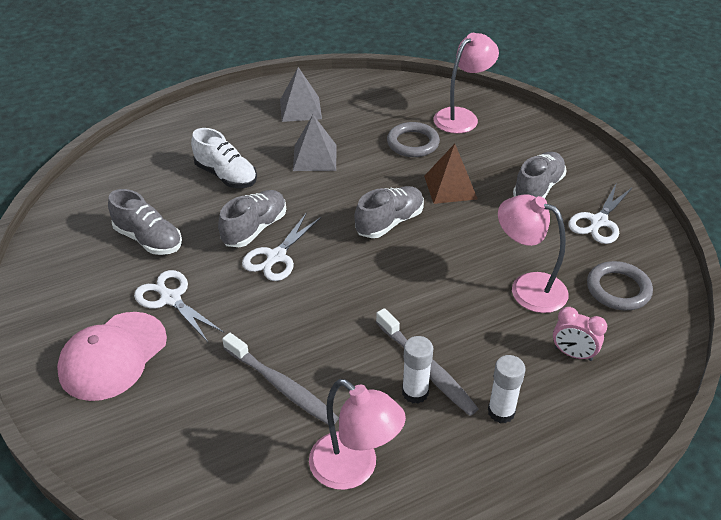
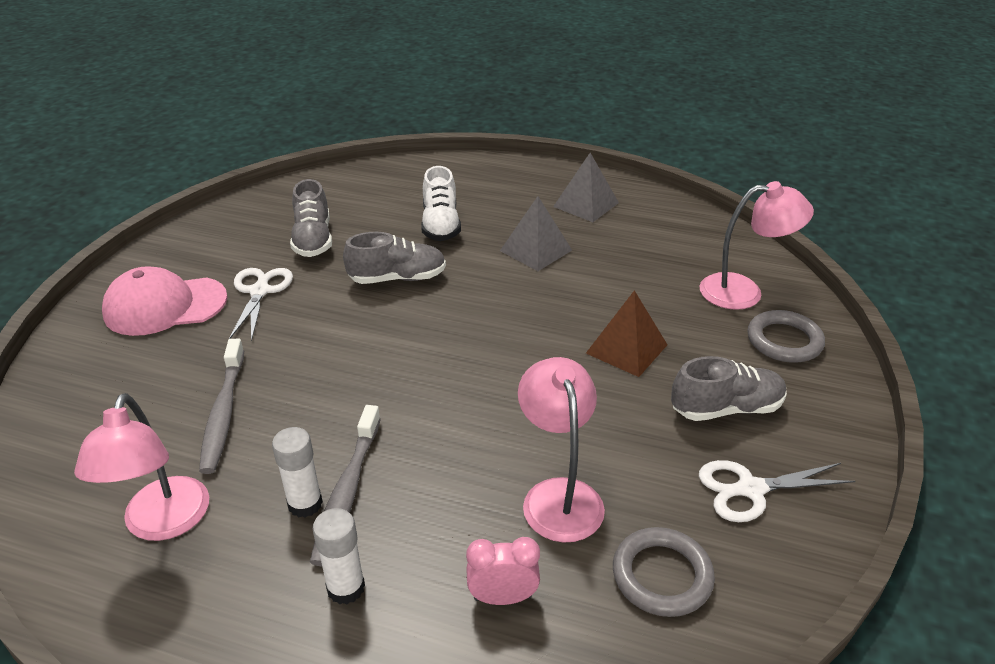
camera: 45 degrees right, 5 degrees down
(276, 257) = (379, 310): white scissors -> none
(389, 222) = (516, 343): grey shoe -> none
(413, 143) = (650, 288): grey ring -> grey ring (784, 341)
(573, 354) = (502, 597): pink clock -> pink clock turned 105 degrees clockwise

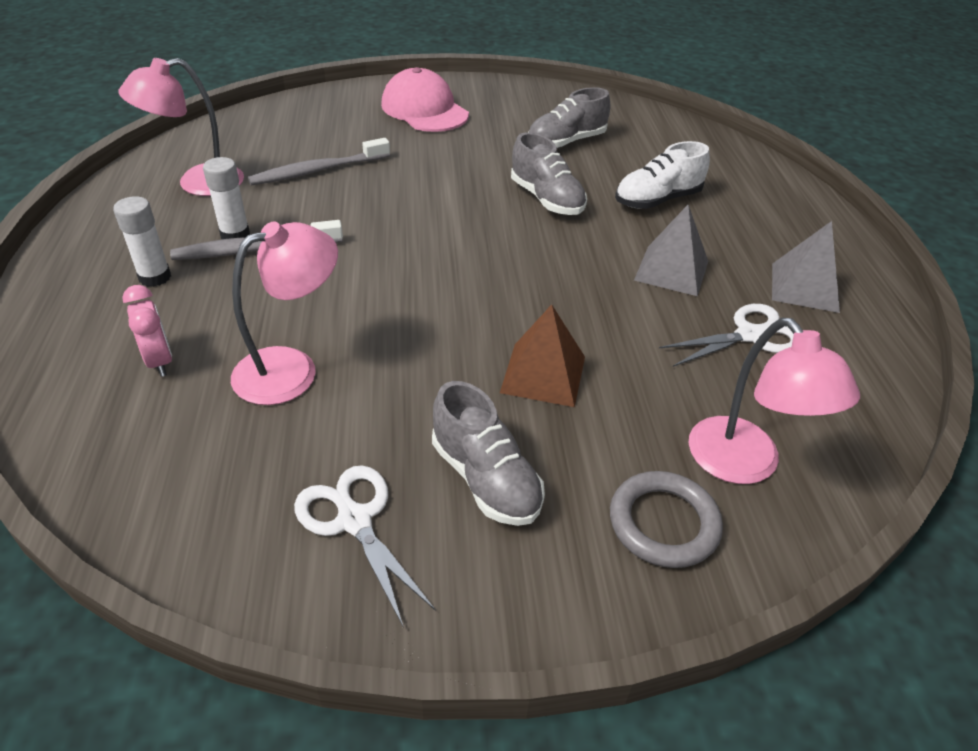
camera: 65 degrees right, 5 degrees up
(260, 291) = (472, 140): white scissors -> white scissors (750, 335)
(662, 575) = (206, 462): grey ring -> none

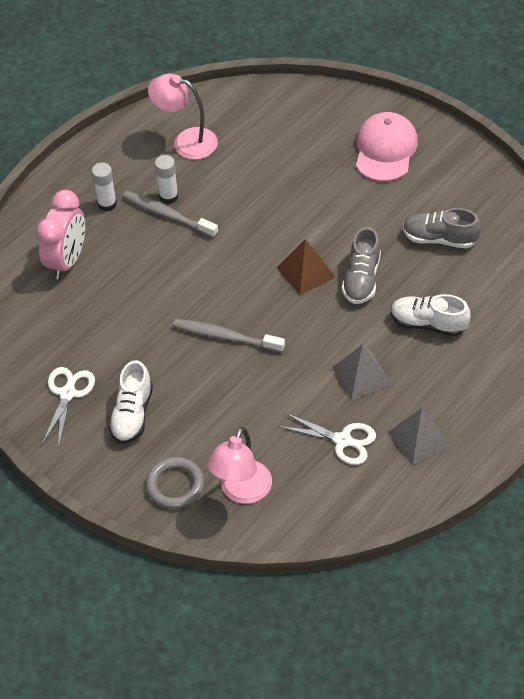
camera: 50 degrees right, 10 degrees up
(160, 361) = (67, 260): pink clock -> pink clock, size x1.78
(291, 369) = (114, 303): pink lamp -> none
(317, 171) = (259, 170): grey toothbrush -> grey toothbrush (225, 336)
(486, 479) = (132, 414): grey shoe -> white shoe
(543, 374) = (215, 386): brown pyramid -> brown pyramid (306, 272)

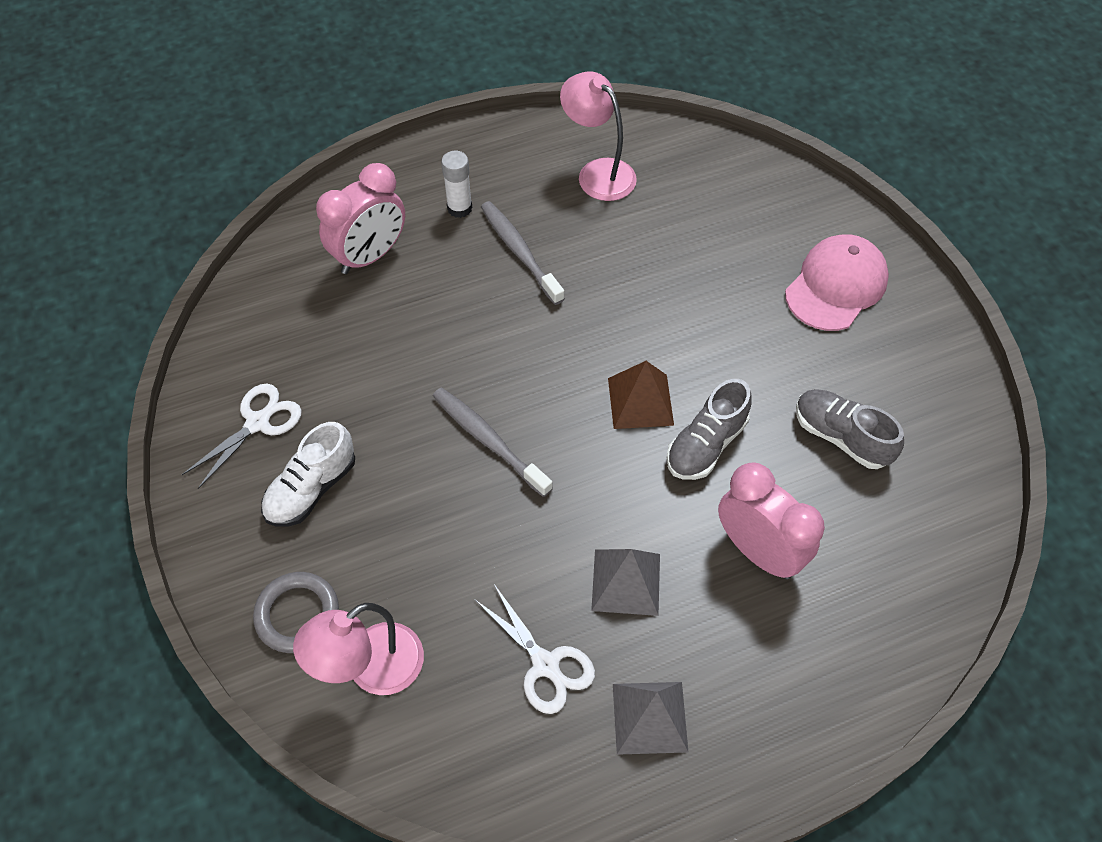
camera: 25 degrees right, 5 degrees up
(169, 196) = (535, 230): white glue stick -> none
(428, 324) = (758, 551): white shoe -> pink clock

